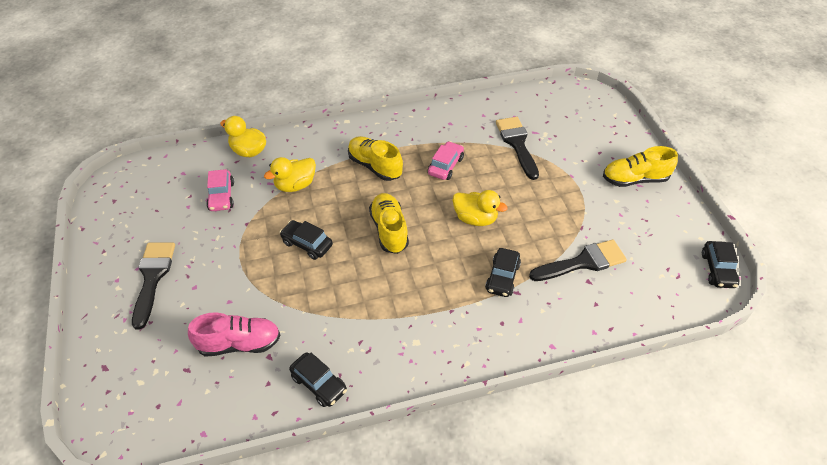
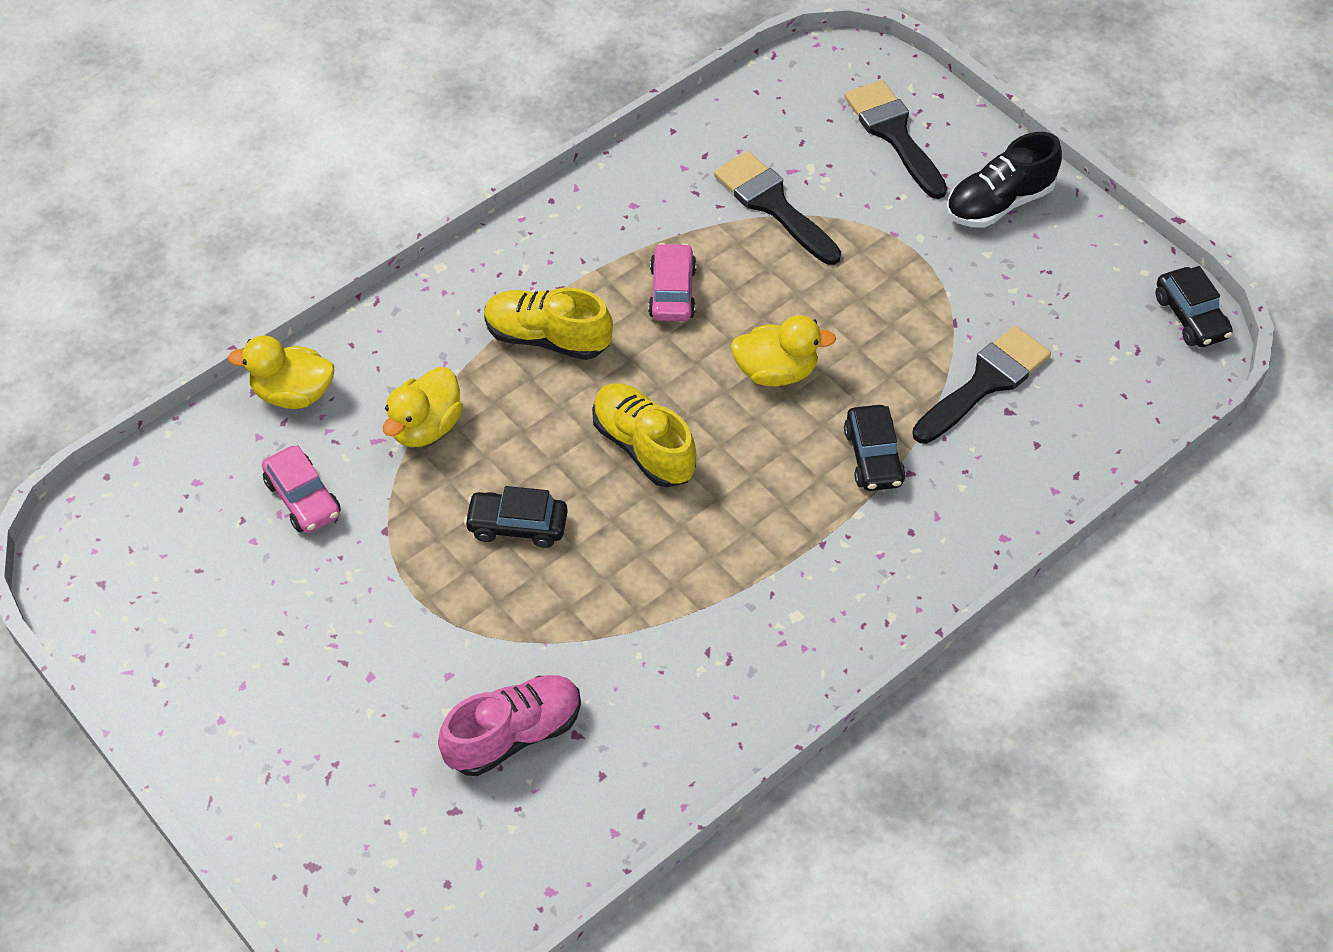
camera: 25 degrees left, 5 degrees up
(152, 278) = (284, 690): black brush -> black brush (894, 134)
(319, 384) = (683, 742): black car -> none
(635, 179) = (999, 203): yellow shoe -> black shoe

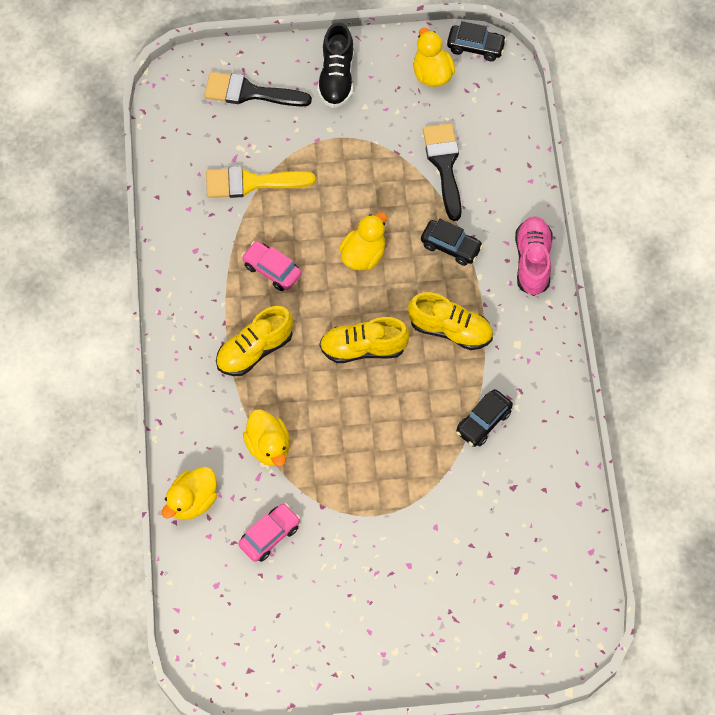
camera: 55 degrees left, 10 degrees up
(303, 498) = (269, 535): pink car -> pink car turned 45 degrees counterclockwise
(513, 734) = (492, 516): pink shoe -> pink shoe (532, 261)
(517, 525) = (367, 439): black car -> black car (483, 422)
(751, 526) = (450, 330): none -> yellow shoe
(773, 205) = (251, 183): black brush -> yellow brush
(1104, 294) = (432, 74): none -> yellow duck

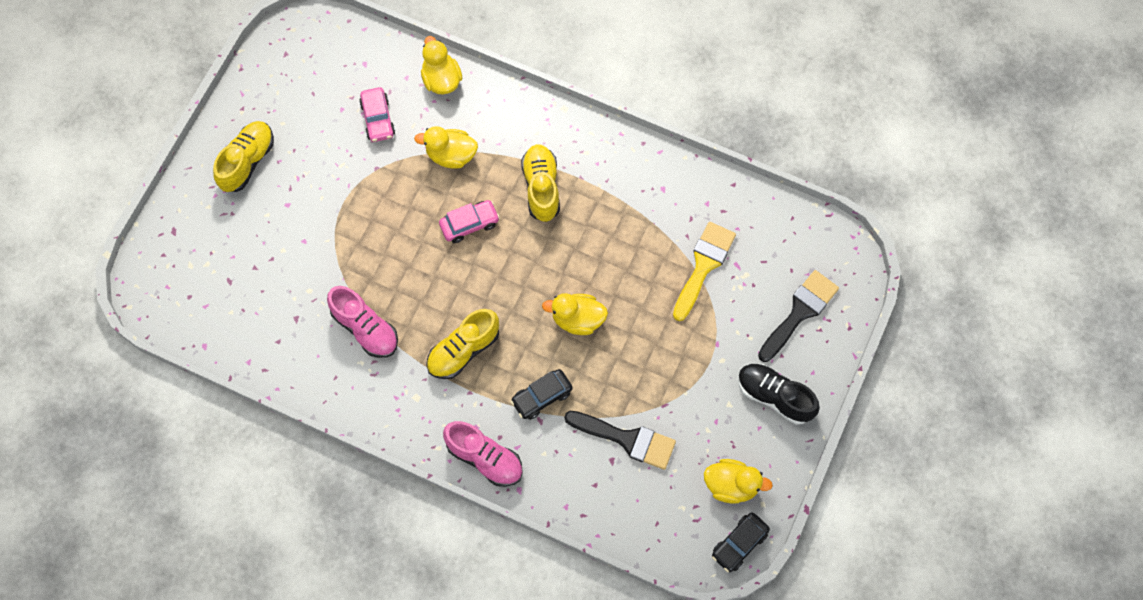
camera: 120 degrees right, 5 degrees up
(272, 270) = (607, 238): pink car -> pink car (469, 224)
(363, 255) = (577, 319): yellow duck -> yellow duck turned 120 degrees clockwise
(363, 348) = (490, 271): yellow shoe -> yellow shoe (247, 161)
(483, 422) = (365, 328): black car -> pink shoe

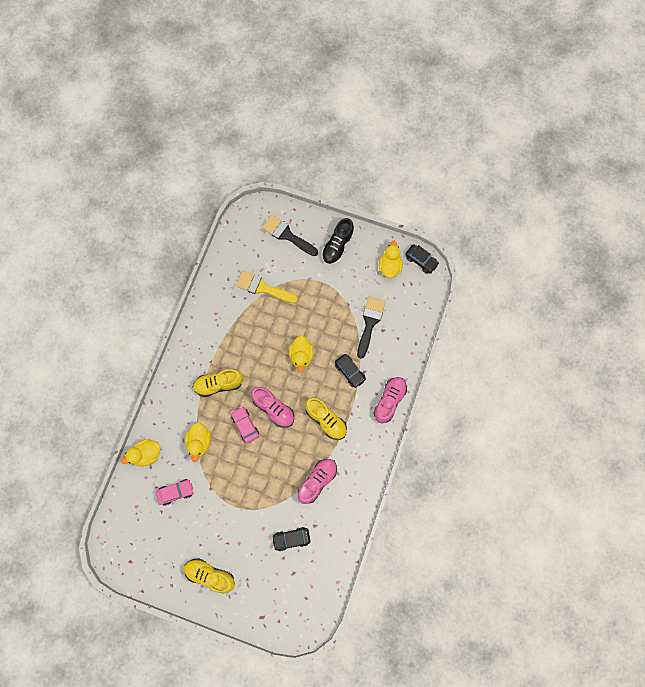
camera: 95 degrees left, 5 degrees up
(281, 281) = (291, 539): none -> black car
(491, 269) = (274, 409): none -> pink shoe

